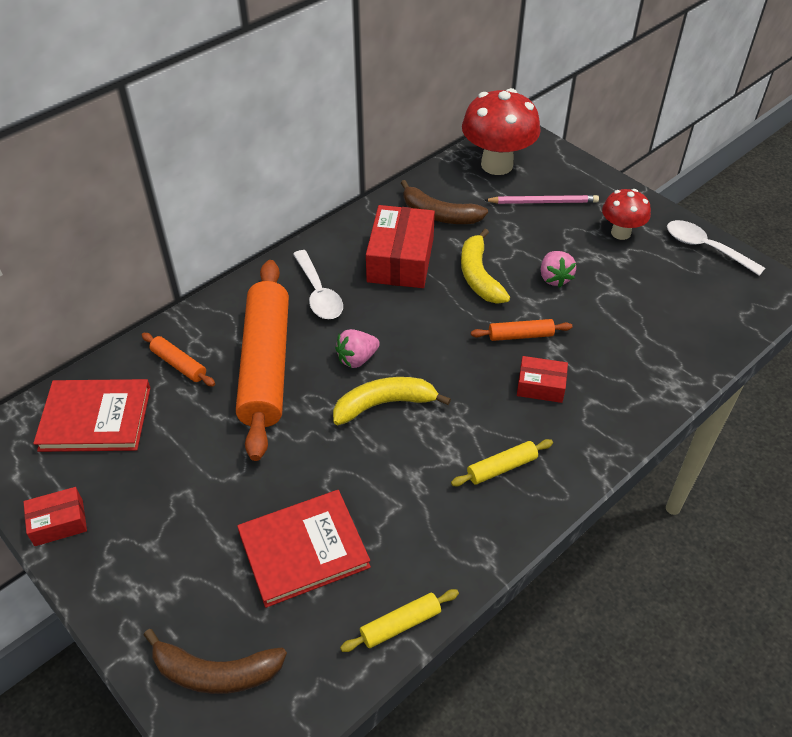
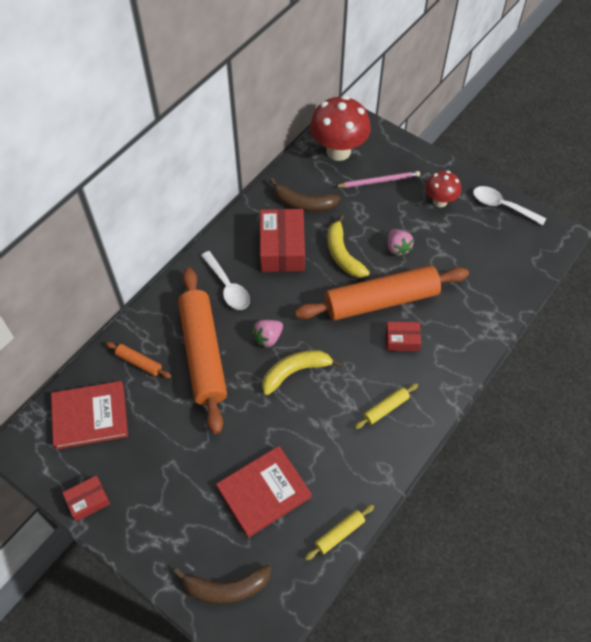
camera: 10 degrees left, 10 degrees up
(520, 335) = (381, 301): orange rolling pin -> orange rolling pin, size x2.42

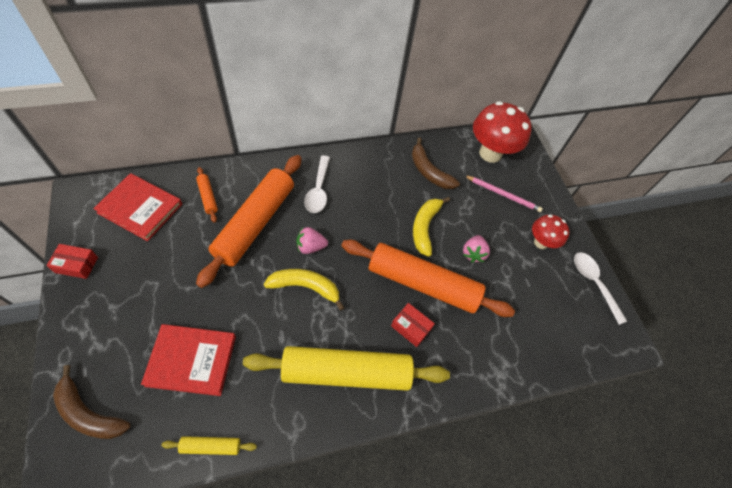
camera: 30 degrees right, 0 degrees up
(282, 248) = (383, 191): red box -> none
(385, 408) = (346, 372): yellow rolling pin -> yellow rolling pin, size x2.42

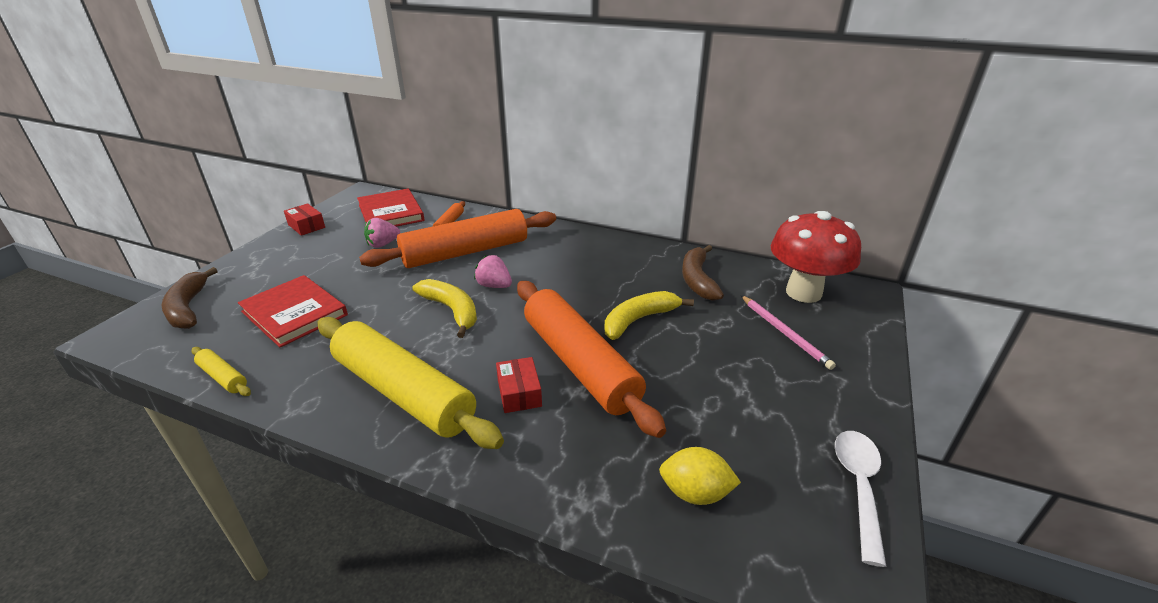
camera: 45 degrees right, 25 degrees down
(318, 190) = (552, 252): white spoon -> none
(473, 253) = (678, 367): pink strawberry -> pink strawberry (383, 244)
(539, 333) = (695, 493): none -> yellow lemon
(541, 242) = (800, 400): red mushroom -> none

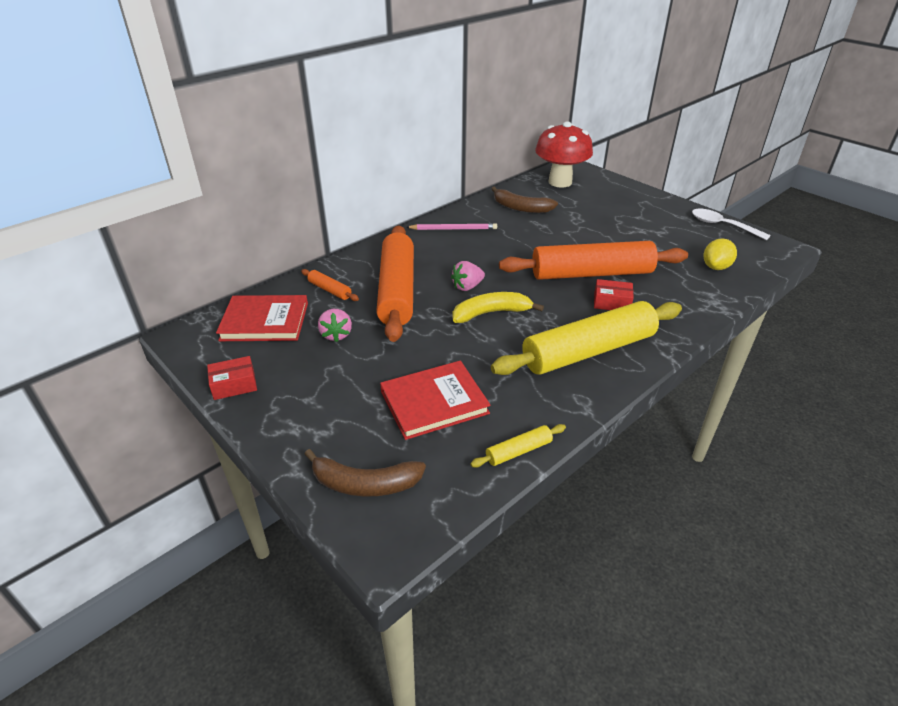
camera: 65 degrees left, 5 degrees up
(639, 320) = (555, 241): yellow banana -> none
(784, 333) = (597, 201): pink pencil -> pink pencil (453, 229)

